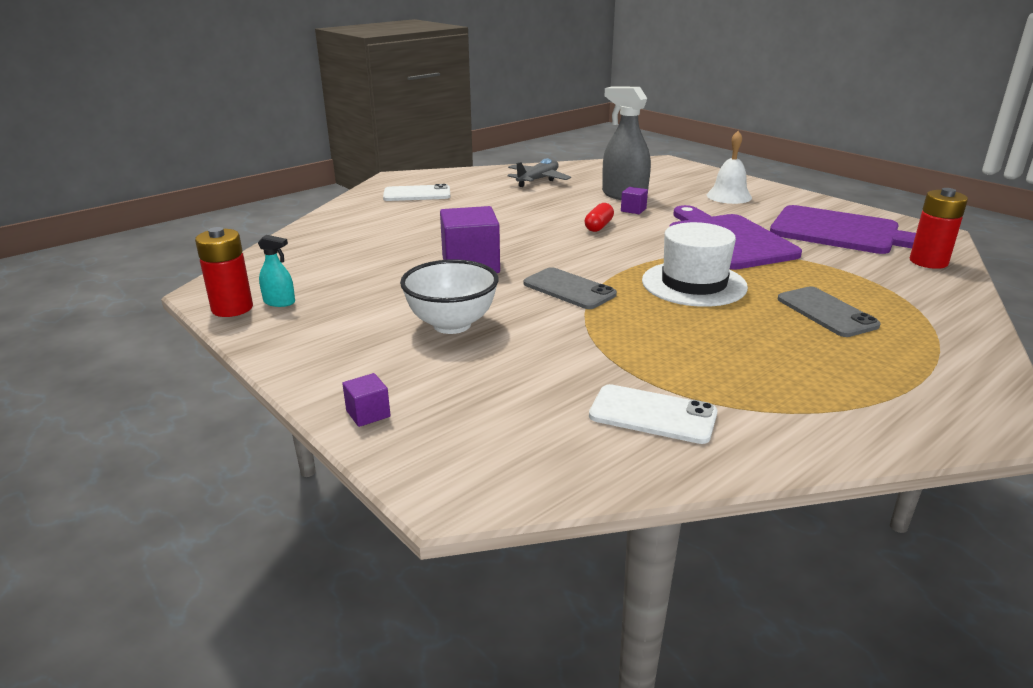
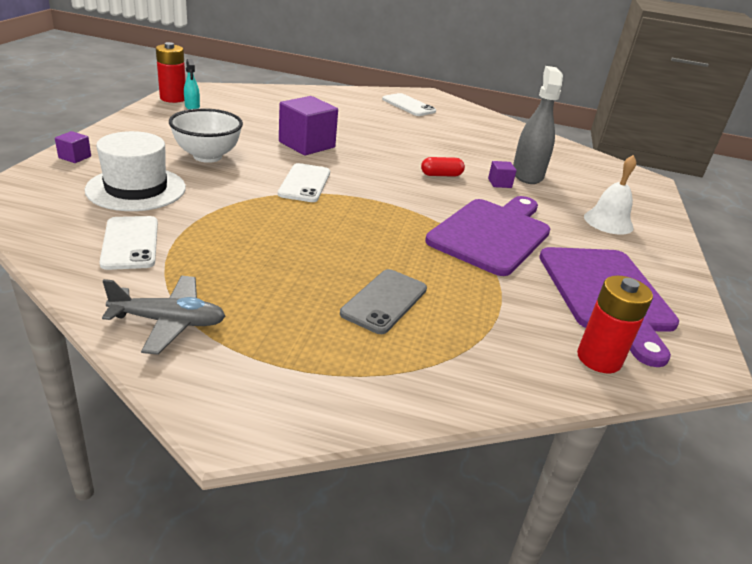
camera: 50 degrees right, 5 degrees up
(538, 180) = (505, 137): grey plane -> grey plane (169, 322)
(569, 289) = (305, 183): grey phone -> white phone
(694, 284) = (372, 230): white hat -> white hat (136, 189)

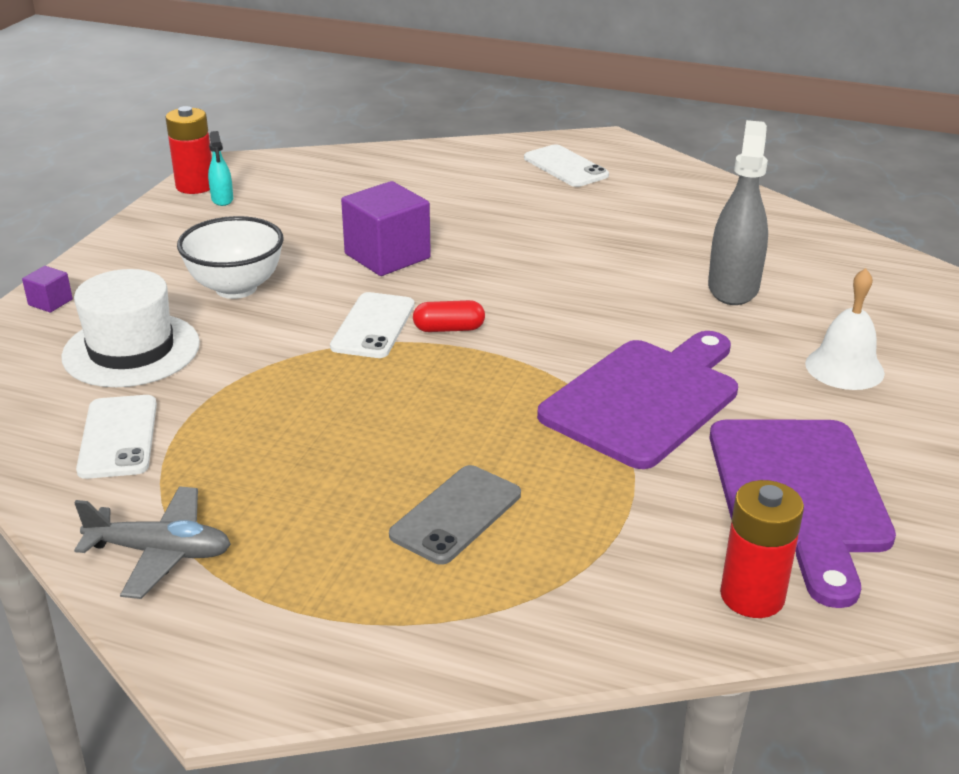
camera: 10 degrees right, 0 degrees up
(441, 175) = (589, 298): red capsule -> red capsule (449, 329)
(499, 183) = (682, 307): purple cube -> none

